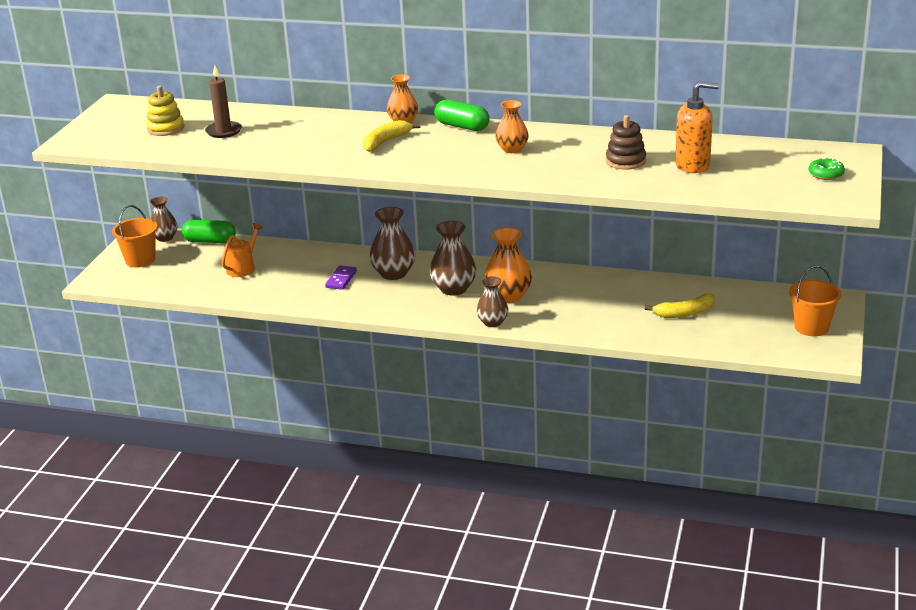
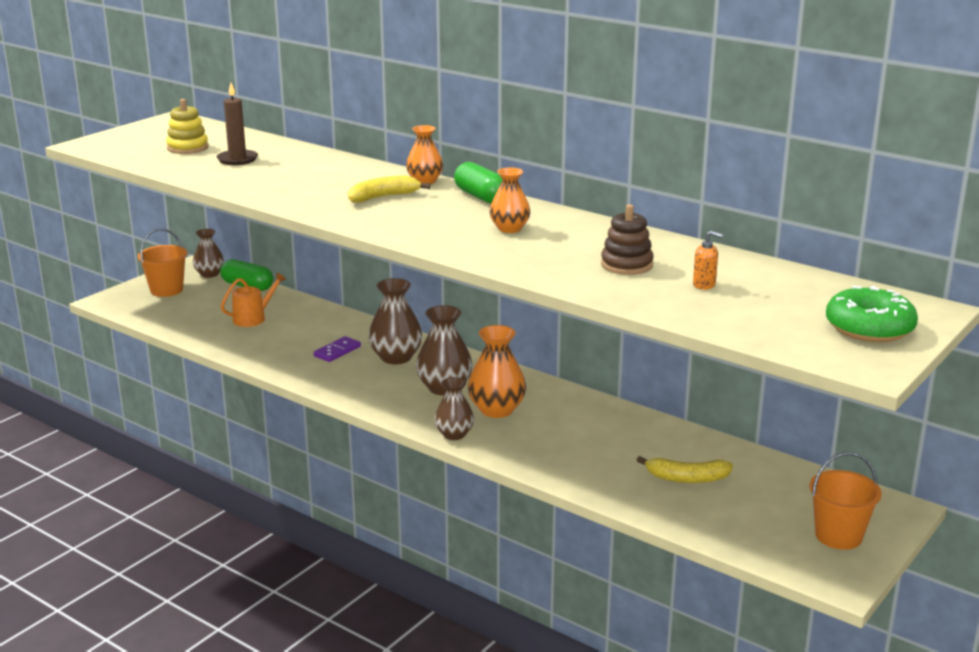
camera: 20 degrees right, 5 degrees down
(693, 165) = (704, 285): orange soap dispenser -> orange soap dispenser, size x0.49
(826, 174) = (869, 328): green donut -> green donut, size x1.80

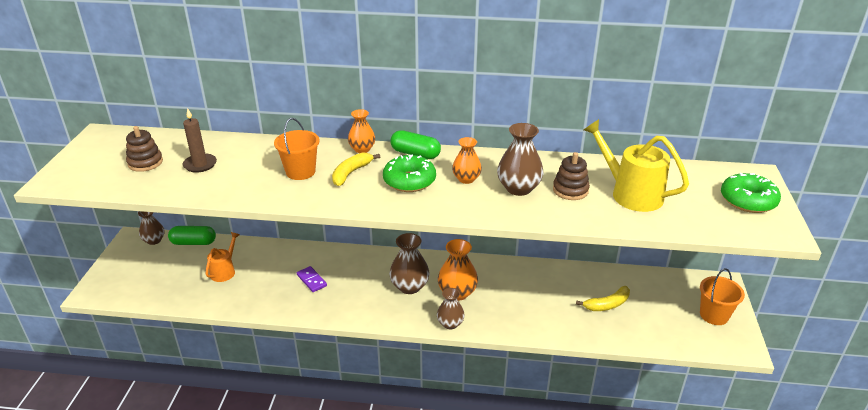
camera: 30 degrees left, 10 degrees up
(166, 290) = (132, 266): orange bucket -> orange bucket (300, 172)
(187, 148) = (145, 163): yellow stacking toy -> brown stacking toy
(337, 351) = (311, 280): purple domino -> purple domino turned 45 degrees counterclockwise
(396, 357) = (355, 272): brown vase -> brown vase (518, 188)
(439, 216) = (409, 181): none -> green donut
(704, 285) = (630, 193): orange soap dispenser -> yellow watering can

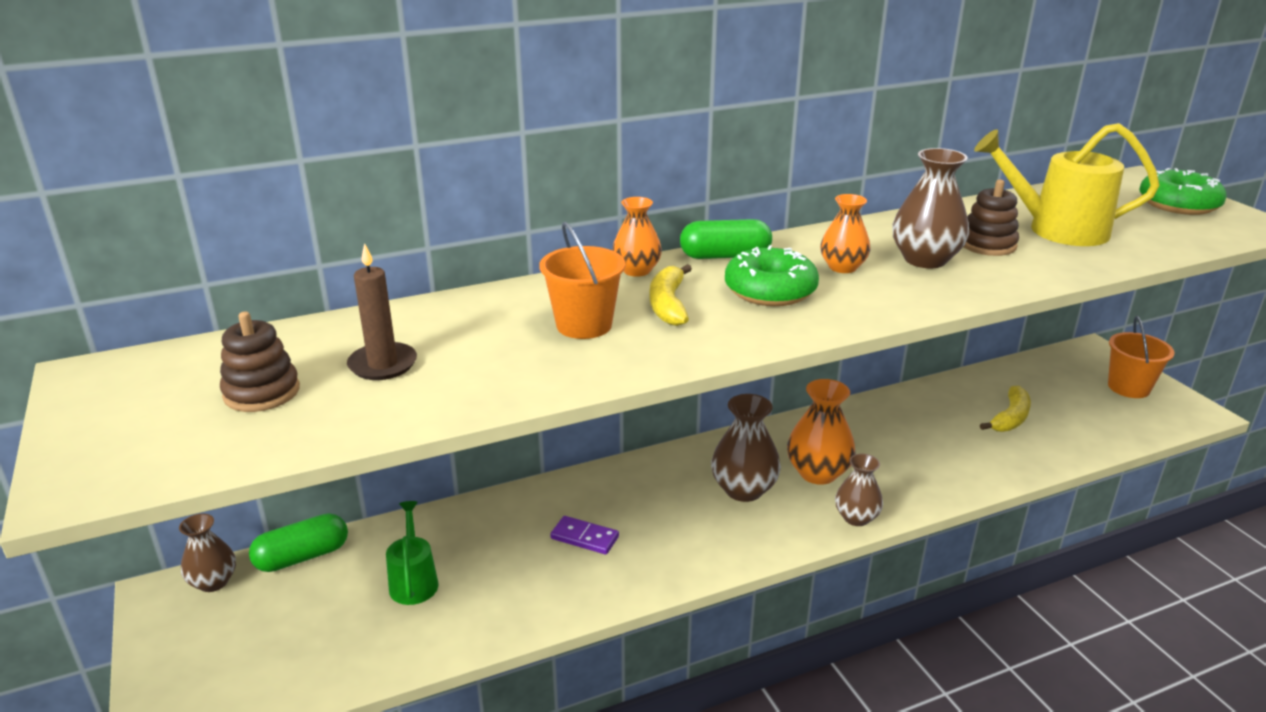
camera: 30 degrees left, 5 degrees down
(224, 271) = (413, 581): orange watering can -> green watering can

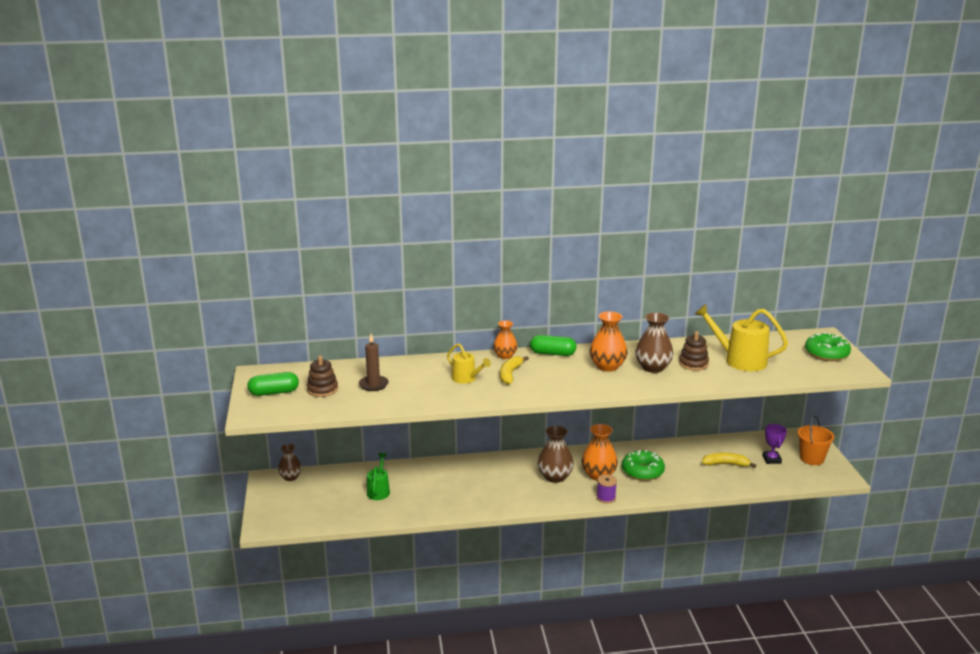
camera: 15 degrees right, 5 degrees down
(302, 557) = (331, 473): green capsule -> green capsule (274, 392)
(584, 325) = (466, 379): orange bucket -> yellow watering can
(584, 538) = (465, 485): purple domino -> none
(770, 291) = (562, 374): green donut -> green donut (642, 471)
(842, 267) = (607, 366): orange vase -> orange vase, size x1.52
(856, 517) = (606, 498): brown vase -> purple spool
(1010, 418) = (726, 464): yellow banana -> yellow banana turned 135 degrees counterclockwise
(1072, 398) = (771, 459): none -> purple trophy

